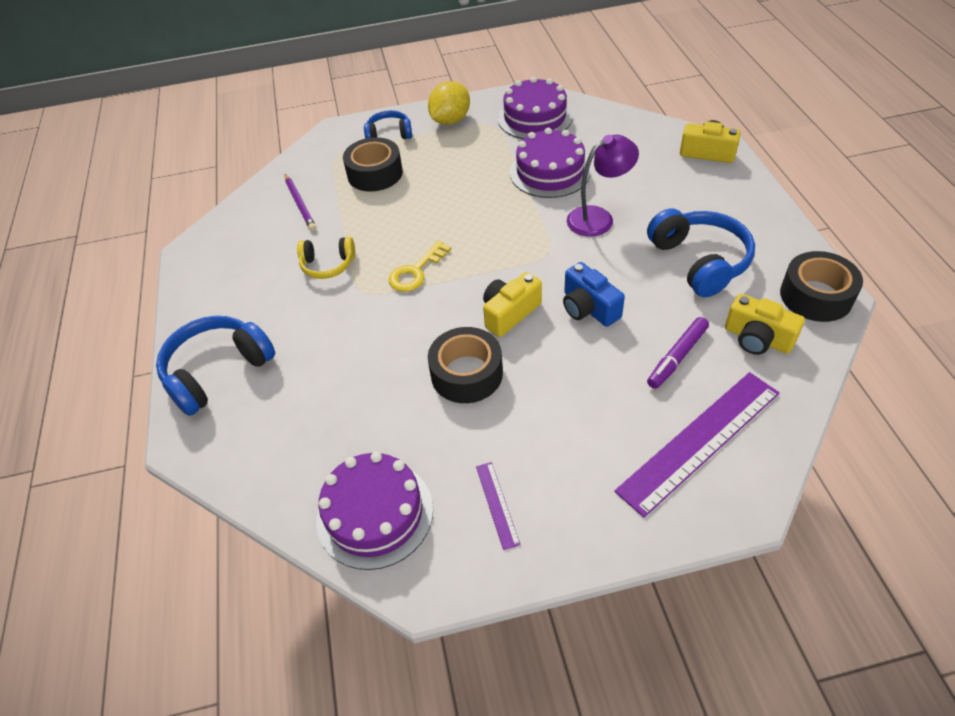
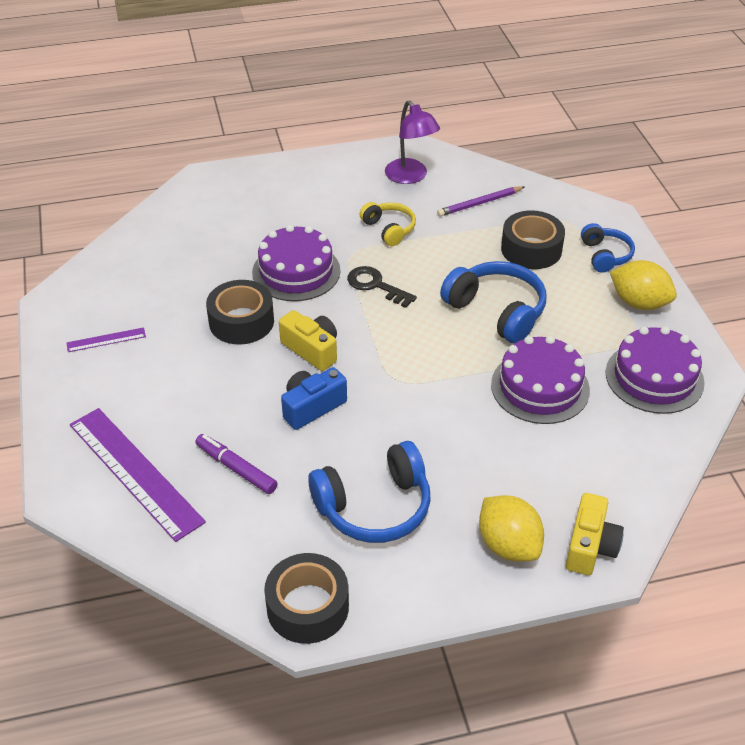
camera: 85 degrees right, 5 degrees down
(217, 371) = (269, 183): blue headphones -> blue headphones (497, 311)
(328, 265) = (389, 229): yellow headphones -> yellow headphones turned 150 degrees clockwise
(374, 513) = (116, 275): purple cake -> purple cake (296, 271)
(416, 271) = (376, 286): yellow key -> black key
(598, 217) = (454, 424): purple lamp -> purple lamp (410, 177)
(718, 189) = (508, 545): none -> yellow lemon
(757, 338) = (250, 538): yellow camera -> none

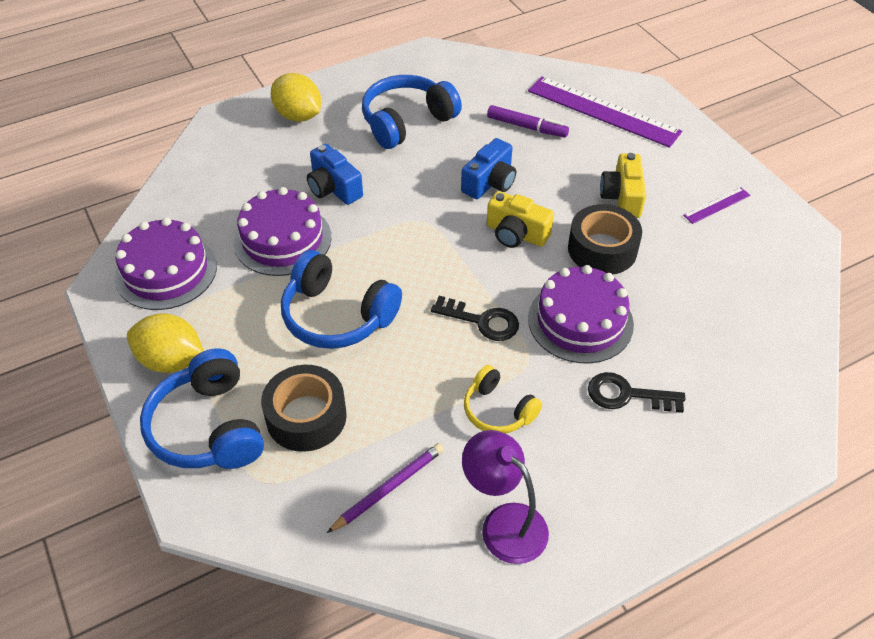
camera: 165 degrees right, 5 degrees up
(291, 222) = (627, 395): none -> black key
(307, 607) = (431, 61): black tape -> none
(480, 433) = (333, 188): none -> blue camera
(590, 546) = (236, 125): yellow camera -> yellow camera (622, 197)
(605, 255) = (208, 427): blue headphones -> blue headphones, size x1.68

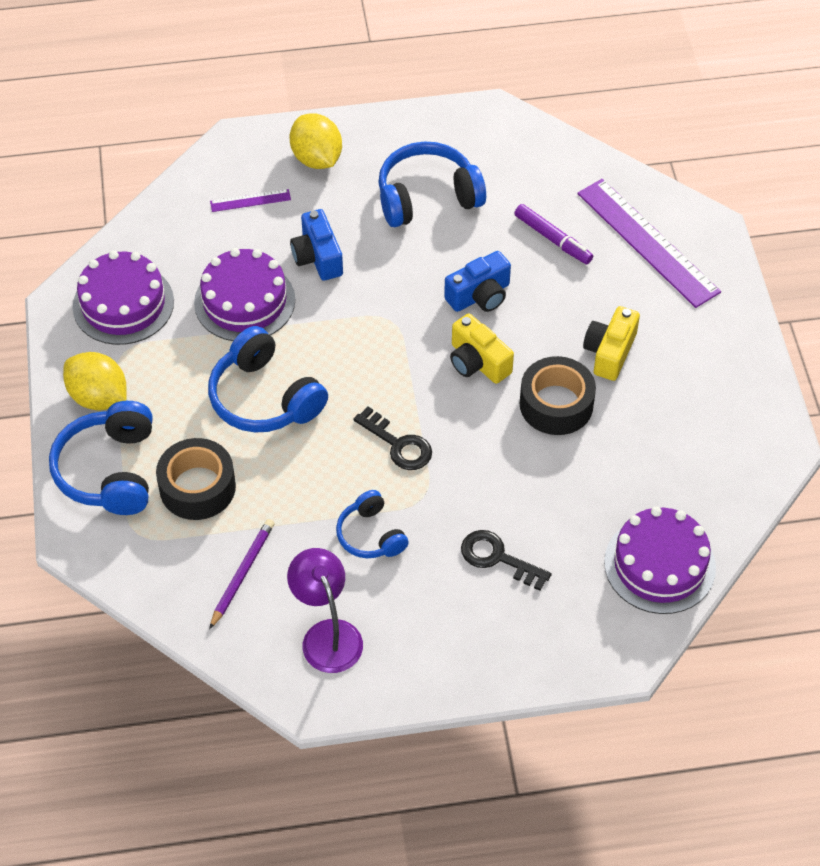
camera: 20 degrees right, 5 degrees up
(388, 488) = (242, 574): purple pencil -> purple pencil turned 45 degrees counterclockwise
(498, 410) = (370, 535): yellow headphones -> blue headphones
(580, 321) = (493, 473): purple cake -> purple cake (659, 565)
(717, 205) = (705, 391): purple ruler -> purple ruler (250, 200)

